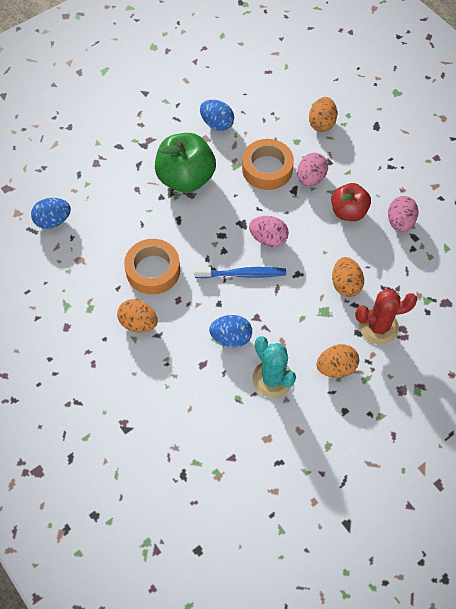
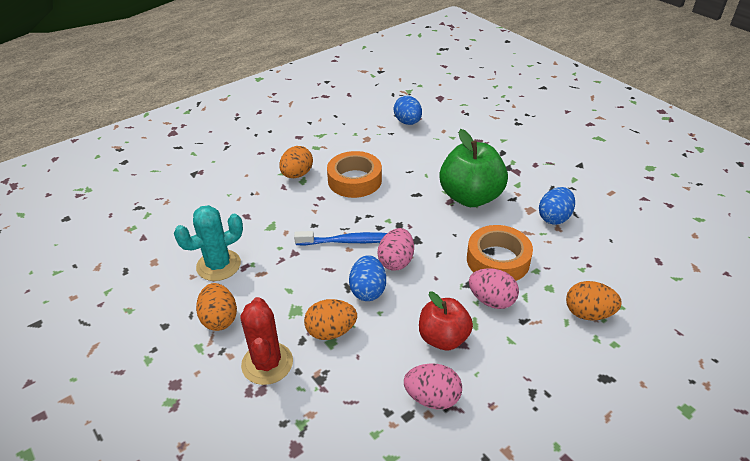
camera: 90 degrees right, 20 degrees down
(231, 338) = (272, 234): blue egg -> blue egg (368, 290)
(242, 274) = (349, 241): blue toothbrush -> blue toothbrush turned 90 degrees counterclockwise

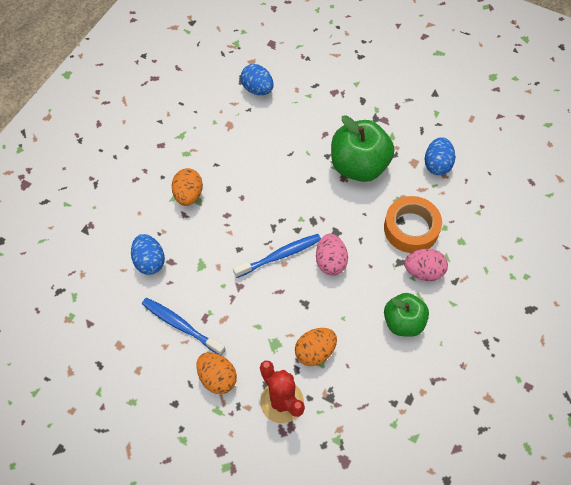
camera: 25 degrees left, 20 degrees up
(218, 265) = (181, 325): turquoise cactus -> blue toothbrush
(354, 180) = (246, 183): orange tape -> none
(368, 290) = (323, 300): blue egg -> blue egg (149, 261)
(432, 398) = (419, 378): pink egg -> none
(443, 338) = (403, 322): red apple -> green apple
(588, 313) = (498, 255): orange egg -> none

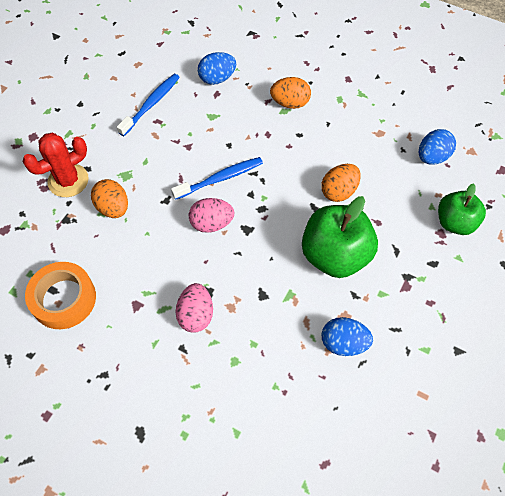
camera: 90 degrees right, 0 degrees up
(217, 378) = (98, 132): orange egg -> orange egg (339, 191)
(279, 255) = (220, 178): blue toothbrush -> blue toothbrush turned 90 degrees counterclockwise
(403, 322) = (136, 290): green apple -> green apple (455, 222)
(411, 228) = (252, 306): orange tape -> orange tape (63, 299)

